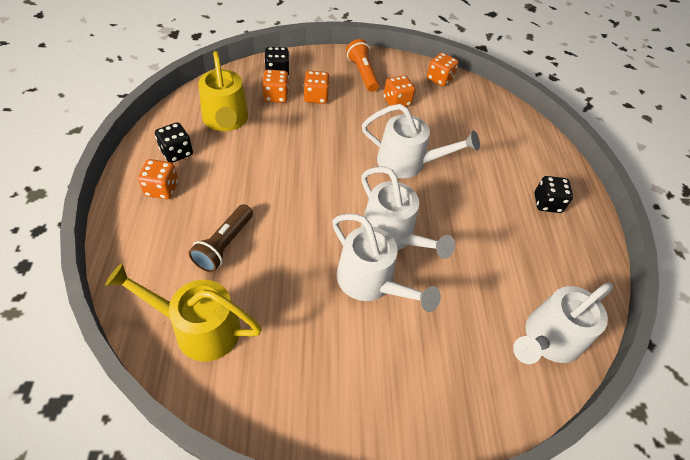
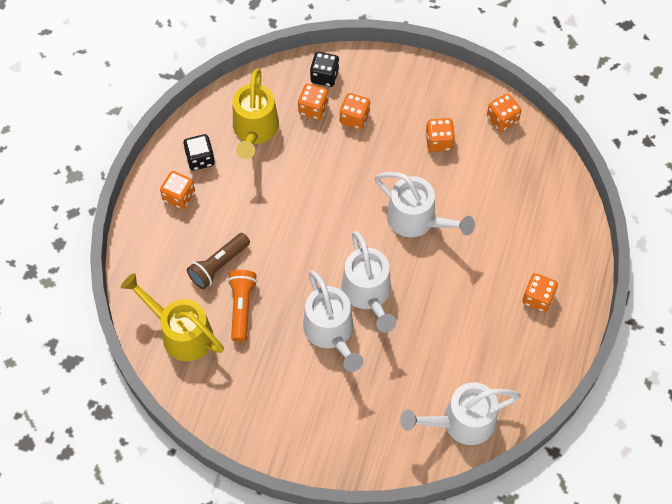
camera: 25 degrees right, 10 degrees up
(362, 73) = (417, 95): orange flashlight -> orange flashlight (241, 307)
(547, 203) = (537, 298): black dice -> orange dice

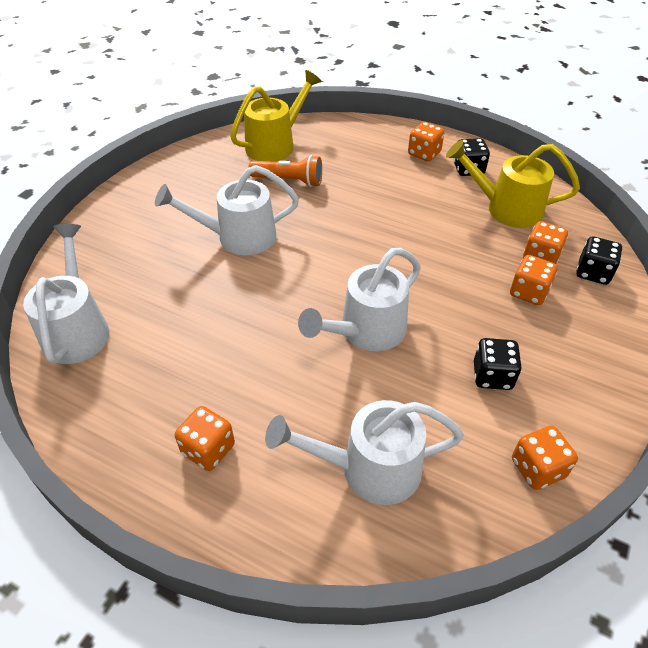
camera: 100 degrees right, 15 degrees down
(218, 266) = (340, 171): brown flashlight -> none
(368, 294) = (274, 272): white watering can -> white watering can (368, 469)
(439, 142) = (492, 376): orange dice -> black dice

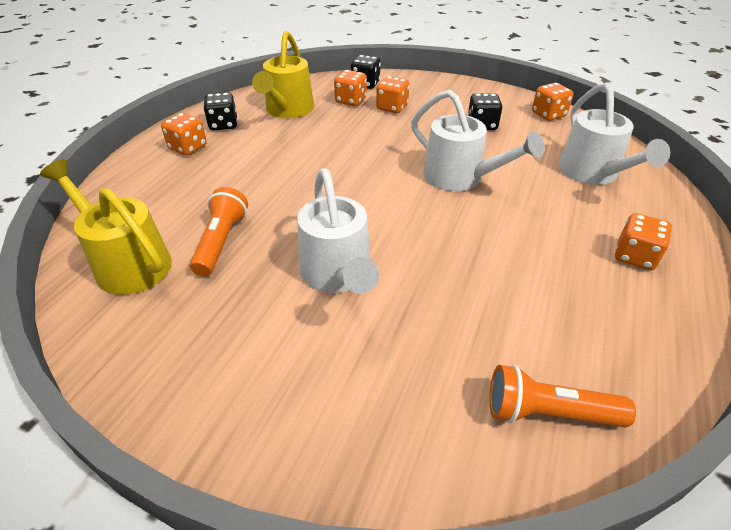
camera: 95 degrees left, 5 degrees down
(77, 328) = (548, 413): white watering can -> orange flashlight

